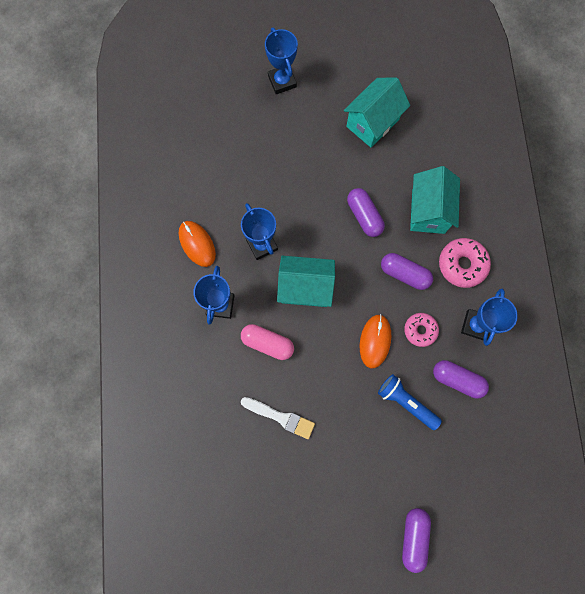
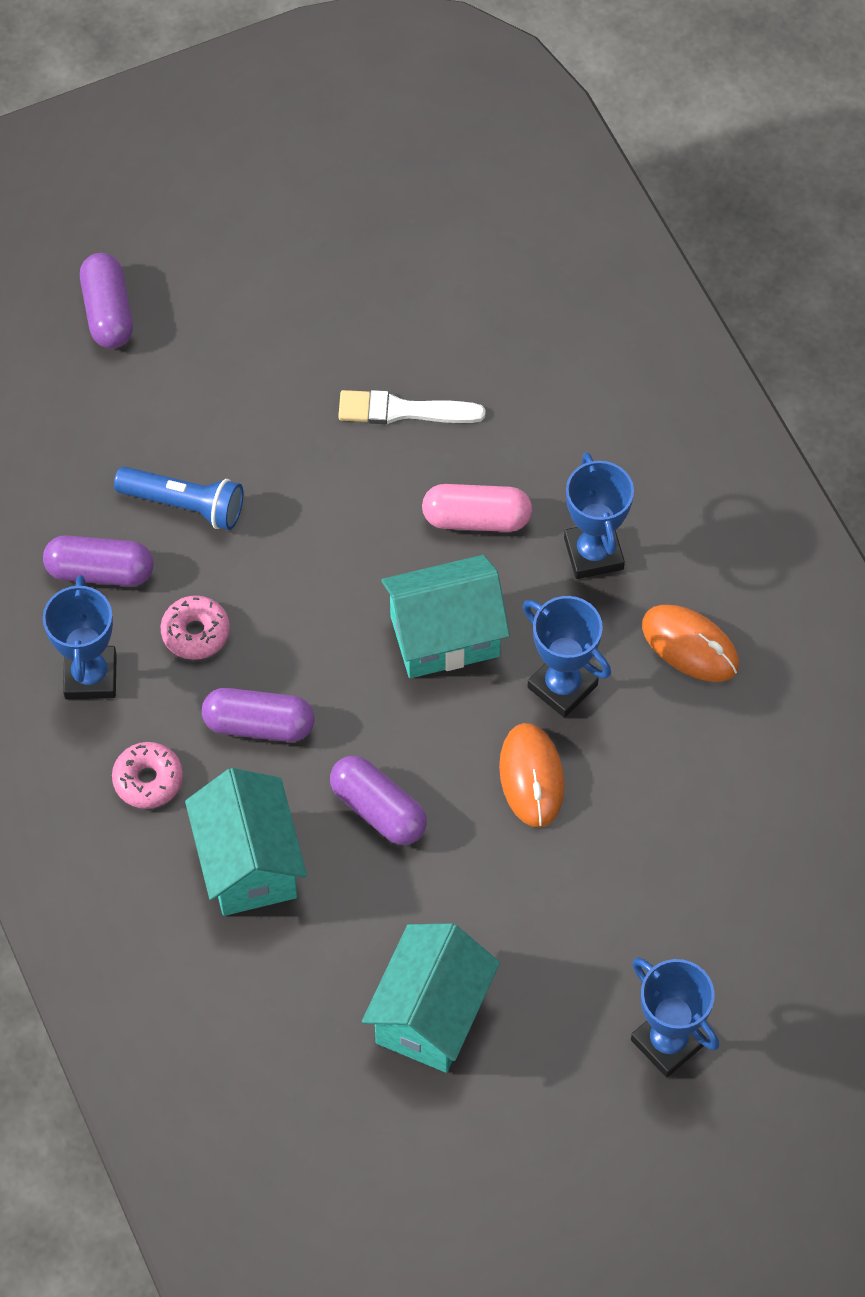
camera: 160 degrees right, 15 degrees down
(375, 341) = (276, 586): orange mouse -> orange mouse (531, 777)
(462, 265) = (148, 780): pink donut -> pink donut, size x0.66

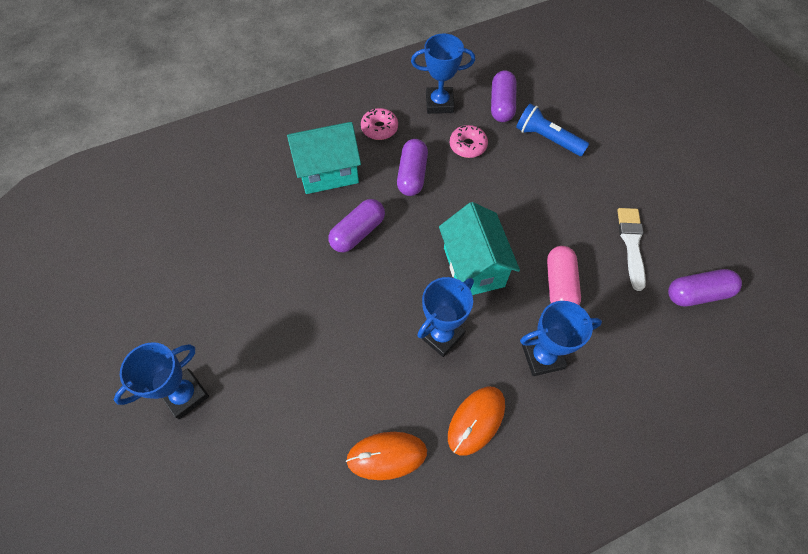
camera: 90 degrees right, 0 degrees up
(108, 312) = (664, 102): purple capsule -> purple capsule (697, 293)
(184, 505) = (547, 139): blue flashlight -> blue flashlight turned 105 degrees clockwise
(430, 1015) = (227, 259): turquoise house -> none
(531, 777) = (376, 315): orange mouse -> orange mouse (387, 456)

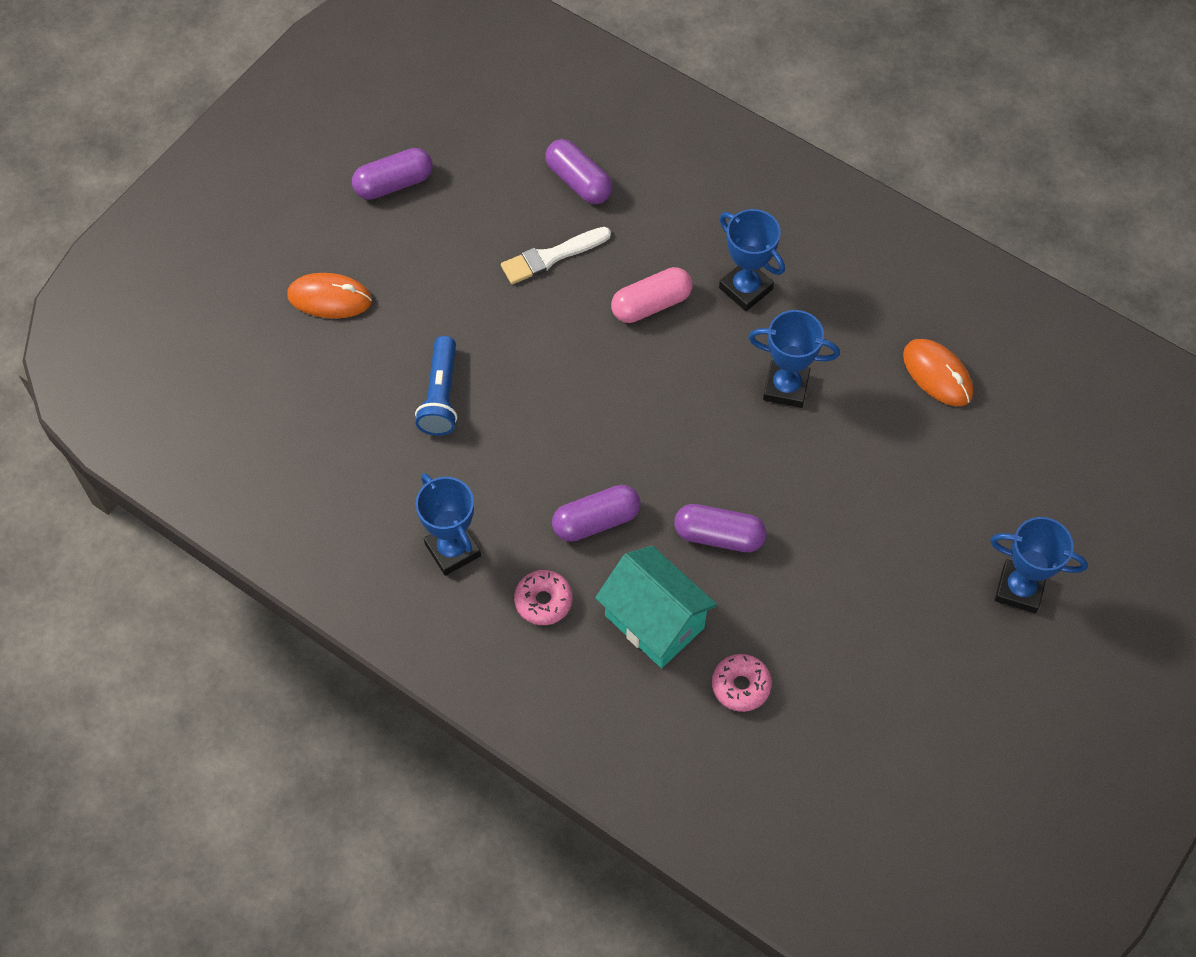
camera: 120 degrees left, 0 degrees up
(468, 146) = (508, 480): pink donut -> pink donut (740, 686)
(473, 267) = (684, 394): turquoise house -> none
(476, 420) = (851, 317): orange mouse -> orange mouse (329, 298)
(501, 105) = (410, 472): purple capsule -> purple capsule (394, 184)

